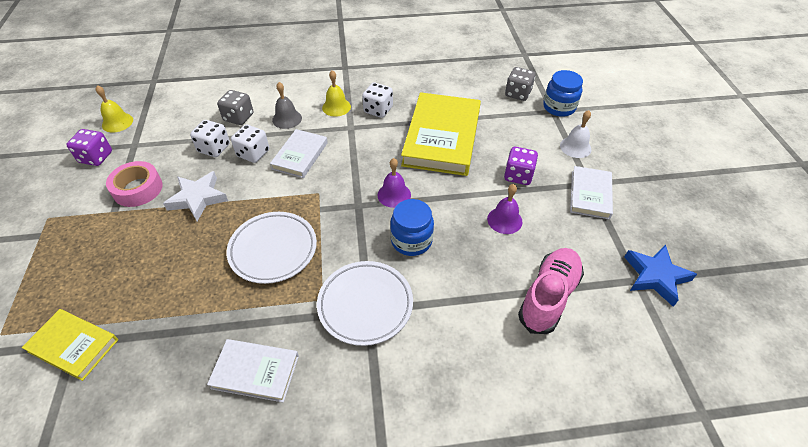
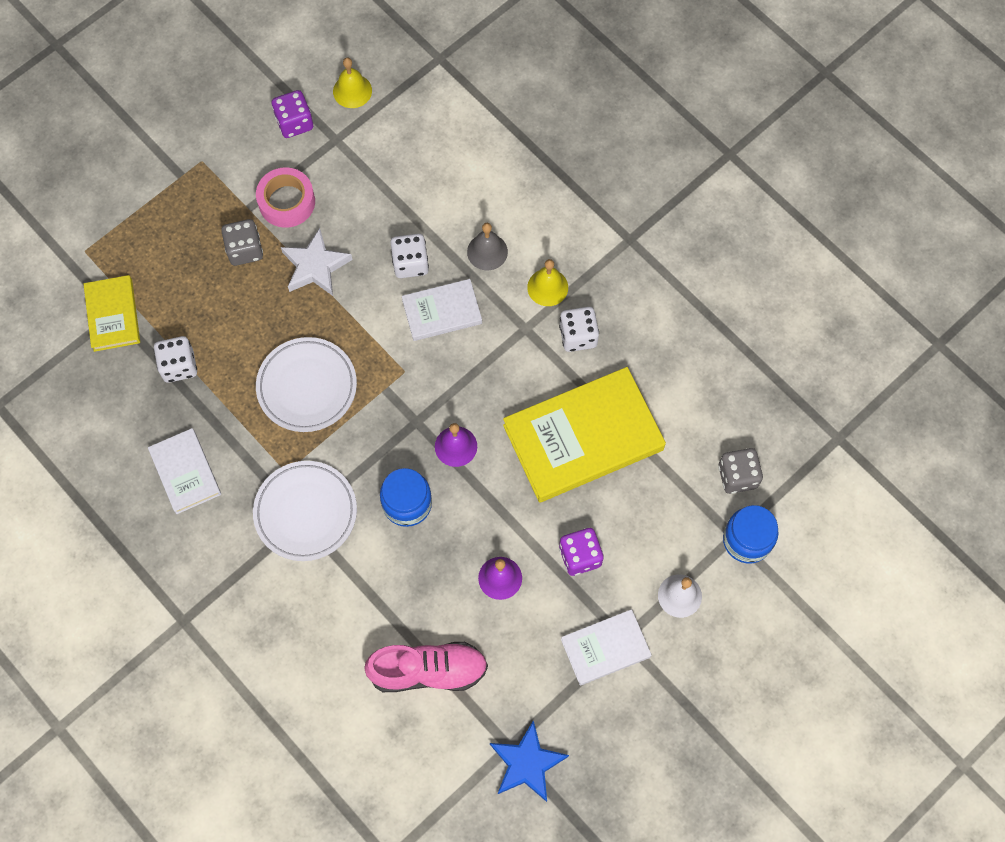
camera: 55 degrees right, 20 degrees up
(214, 148) = (388, 219): white dice -> white dice (179, 366)
(238, 117) = (451, 201): grey dice -> grey dice (245, 250)

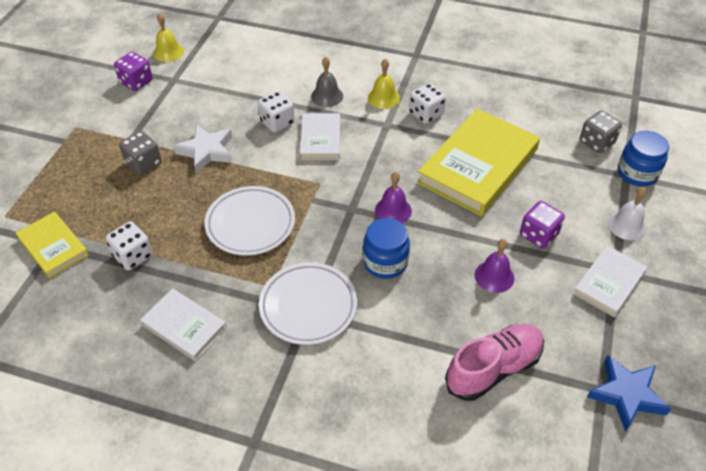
camera: 30 degrees left, 20 degrees down
(287, 202) = (159, 124): pink tape -> none
(442, 312) = (321, 139): white book -> white book turned 45 degrees counterclockwise

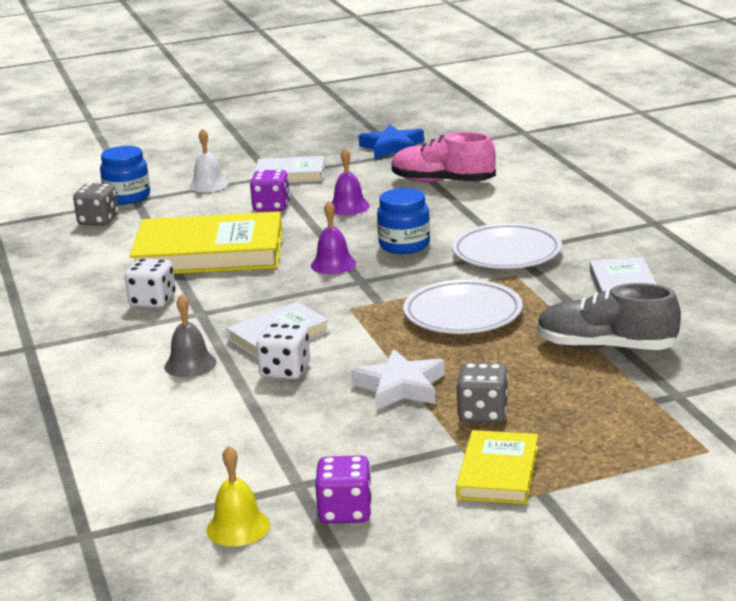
camera: 125 degrees left, 25 degrees down
(53, 247) = (679, 393): yellow book -> yellow book (498, 472)
(133, 256) = (606, 347): white dice -> grey shoe
(383, 98) = (150, 332): yellow bell -> none

